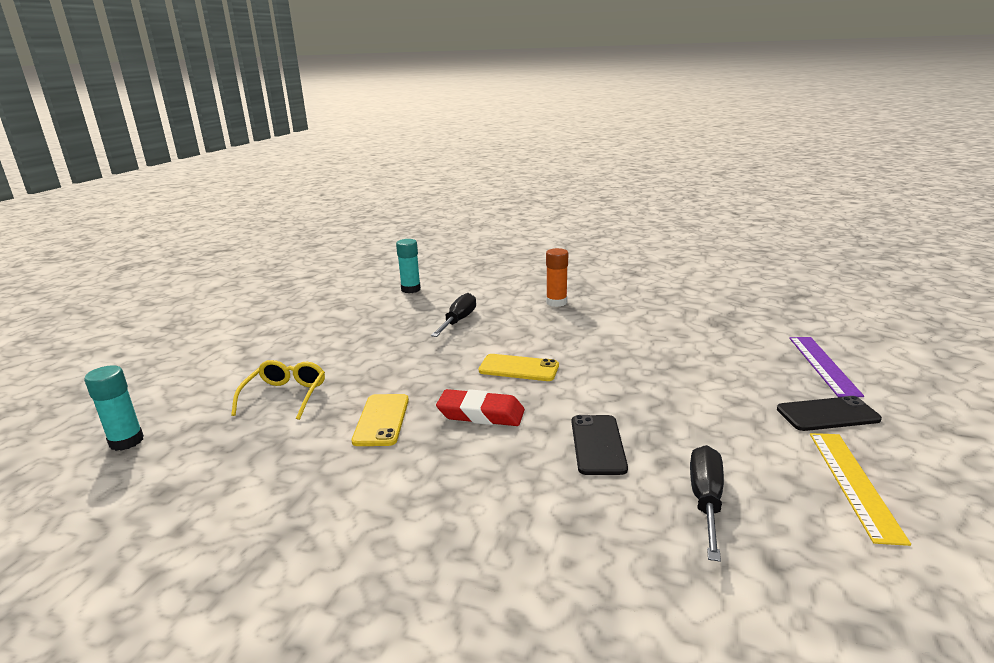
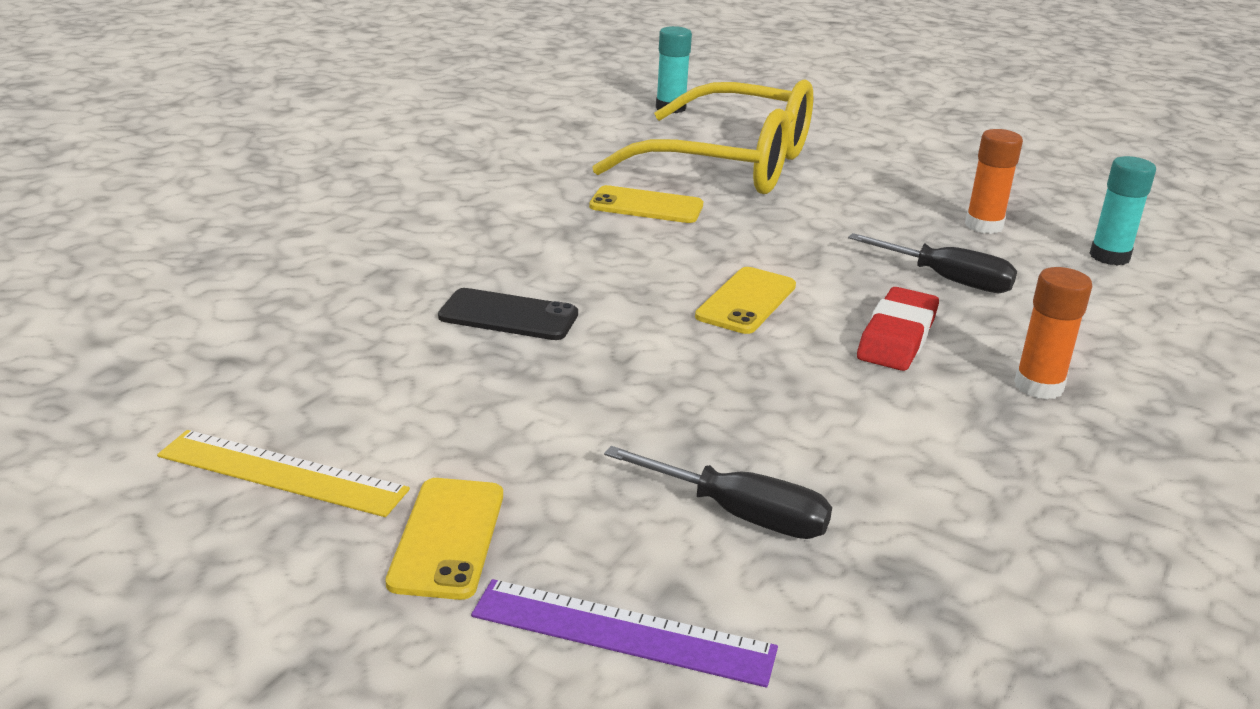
camera: 100 degrees right, 5 degrees up
(285, 396) = (730, 164): yellow glasses -> yellow glasses, size x2.17
(381, 314) = (983, 226): none -> orange glue stick
(481, 414) = (627, 258): red eraser -> red eraser (897, 337)
(706, 500) = (350, 353): black screwdriver -> black screwdriver (740, 515)
(827, 414) = (447, 538): black phone -> yellow phone

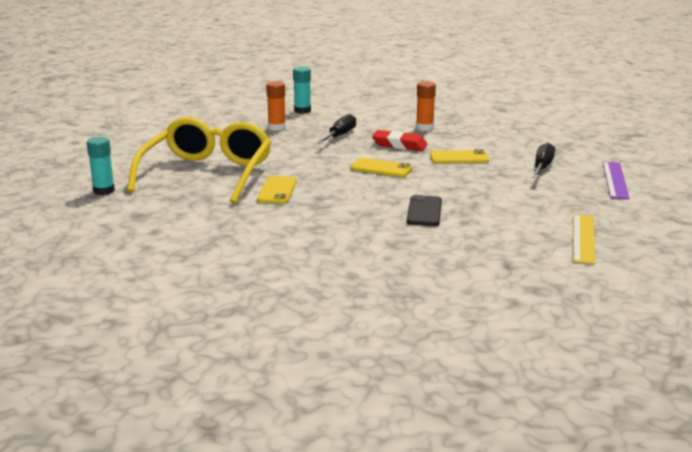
camera: 95 degrees left, 5 degrees down
(447, 538) = (594, 206): yellow phone -> yellow phone (459, 157)

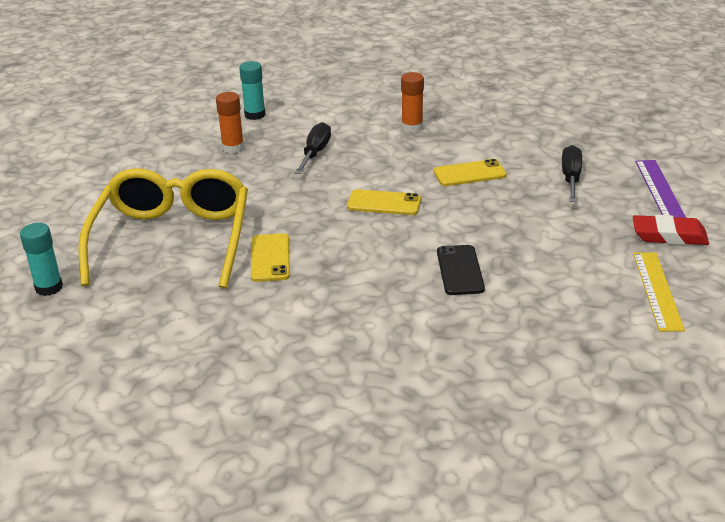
camera: 10 degrees left, 10 degrees up
(399, 145) = (392, 160): red eraser -> red eraser (669, 236)

